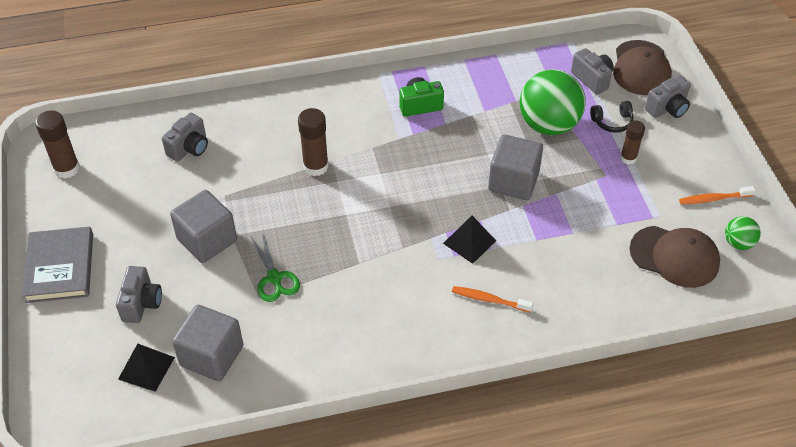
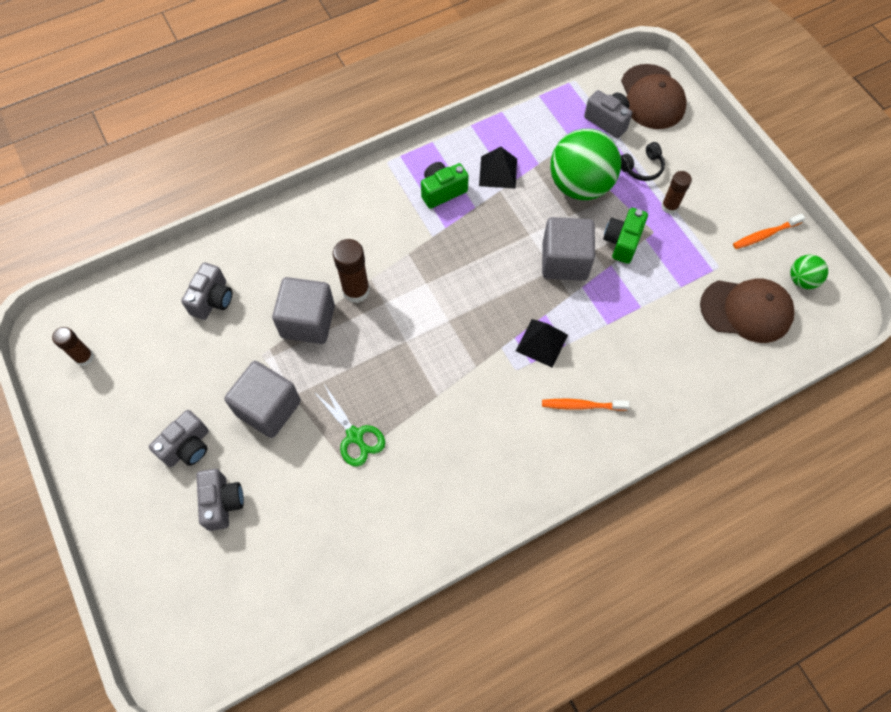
camera: 15 degrees left, 15 degrees up
(60, 267) = (118, 482): grey book -> none
(67, 169) = (84, 357): brown glue stick -> brown glue stick, size x0.66
(146, 368) = (253, 579): black pyramid -> black pyramid (498, 172)
(212, 356) = (318, 546): grey cube -> grey cube (308, 321)
(573, 177) = (622, 242): none -> green camera
(667, 109) = (691, 139): grey camera -> grey camera (187, 447)

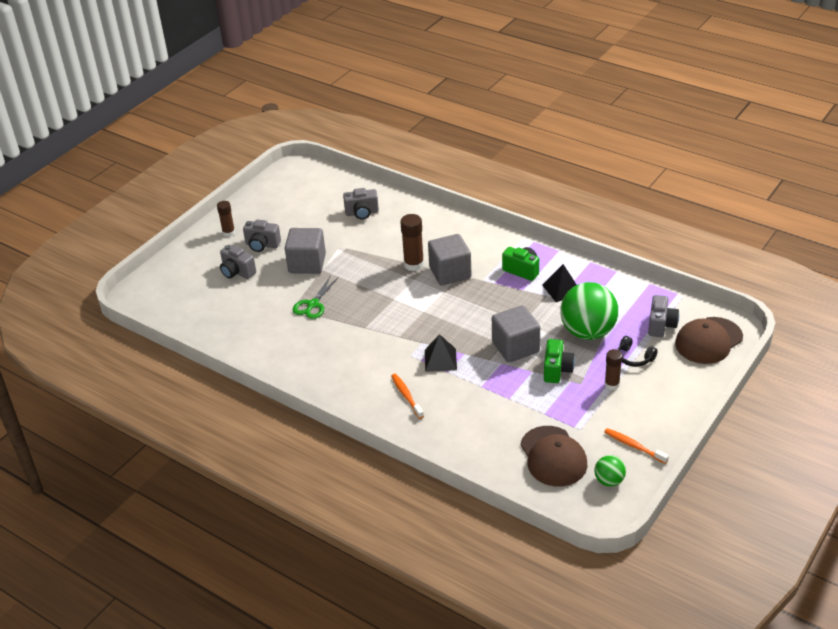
camera: 65 degrees right, 25 degrees down
(84, 357) = (290, 186): brown glue stick -> brown glue stick (228, 232)
(222, 502) = (237, 272): grey camera -> grey camera turned 75 degrees clockwise
(308, 321) = (376, 254): grey cube -> grey cube (450, 273)
(622, 242) = (557, 370): green camera -> green camera turned 105 degrees clockwise

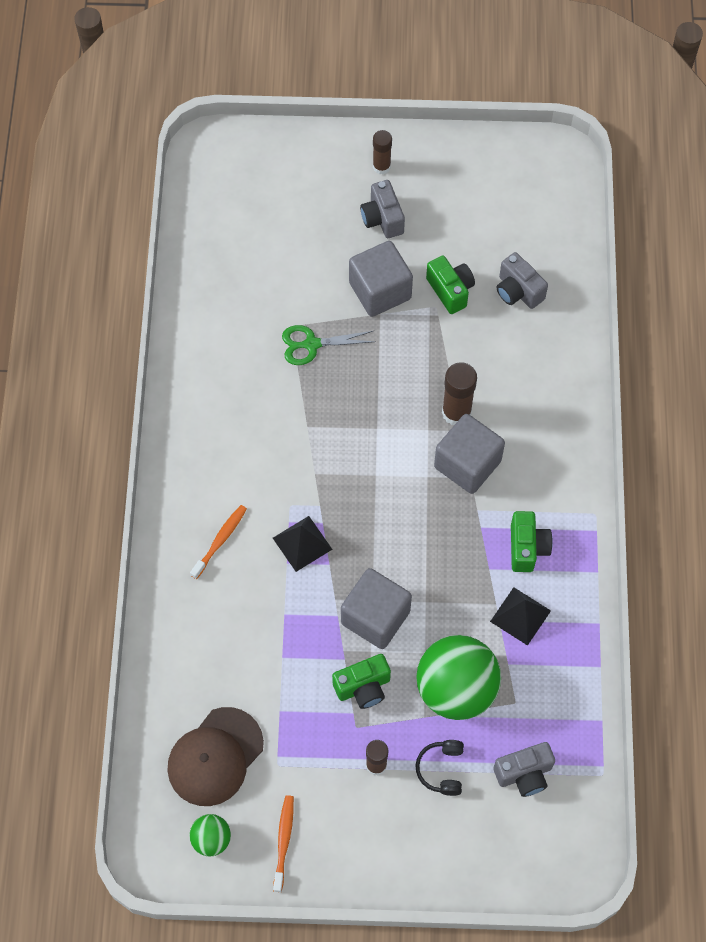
camera: 55 degrees right, 25 degrees up
(237, 272) = (317, 225): grey camera -> none
(335, 237) = (450, 290): none -> green camera
(708, 341) = (530, 848): brown cap -> none

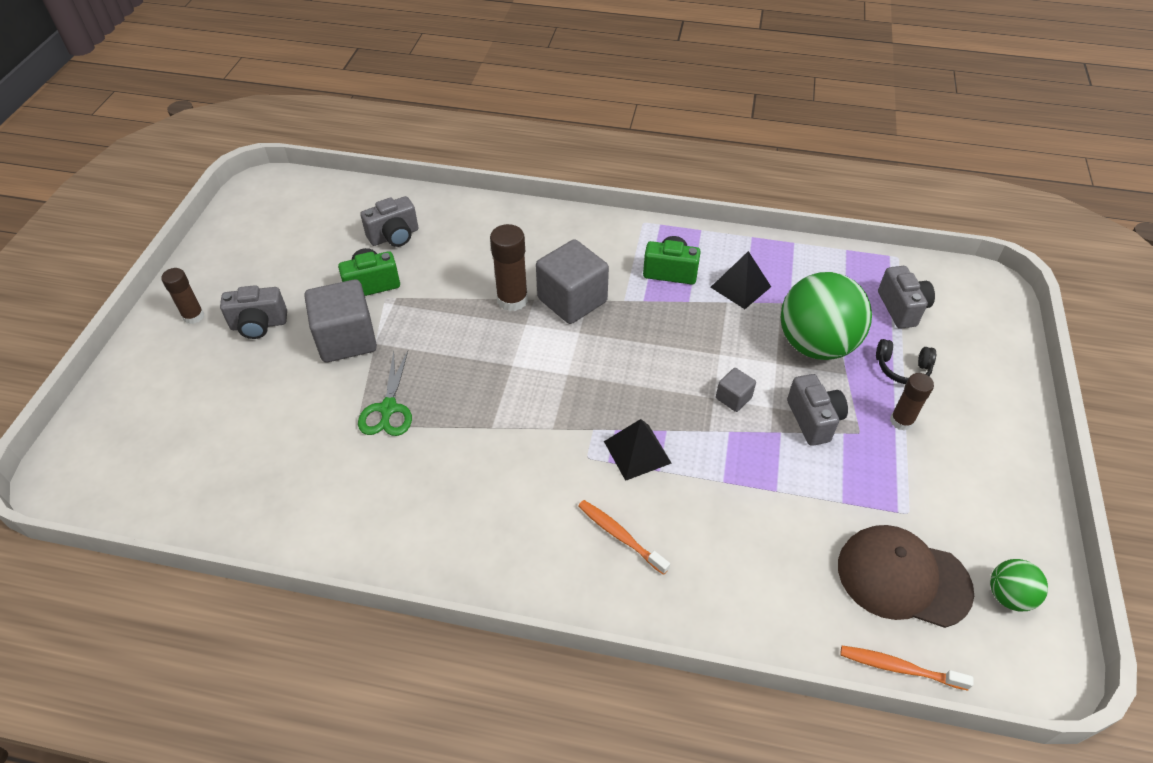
camera: 80 degrees left, 15 degrees down
(215, 757) = (903, 578): brown cap -> brown cap turned 150 degrees clockwise
(283, 841) = (1000, 519): orange toothbrush -> orange toothbrush (900, 668)
(363, 687) = (813, 420): green camera -> grey camera
(375, 617) = (733, 398): grey cube -> grey cube, size x0.48

